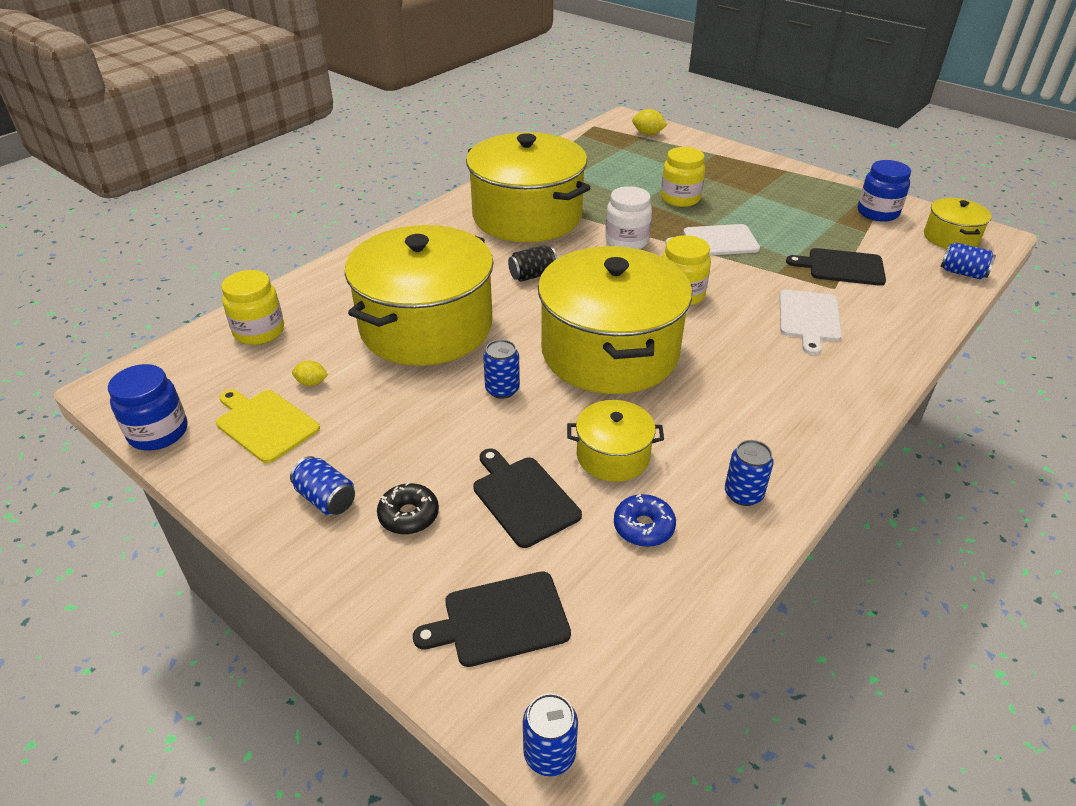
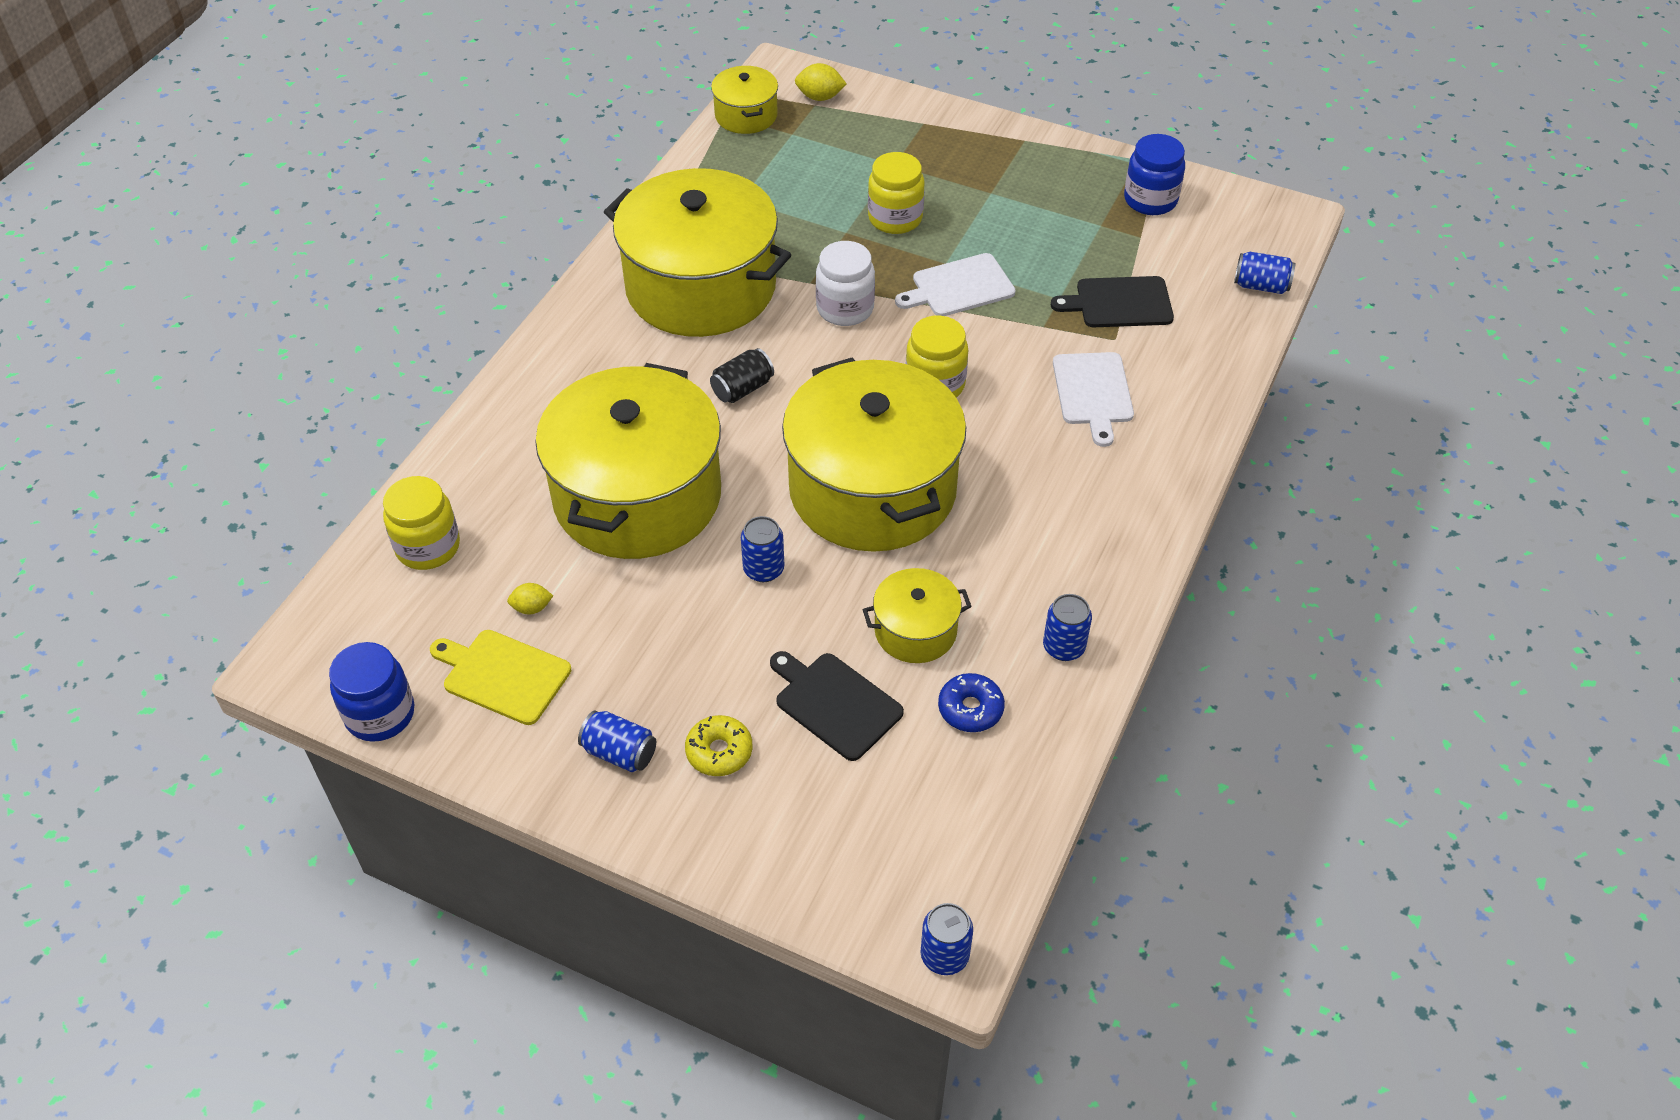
camera: 15 degrees left, 10 degrees up
(409, 515) = (719, 751): black donut -> yellow donut
(500, 619) = (857, 842): black cutting board -> none
(950, 238) = (1243, 229): yellow pot -> yellow pot (746, 115)

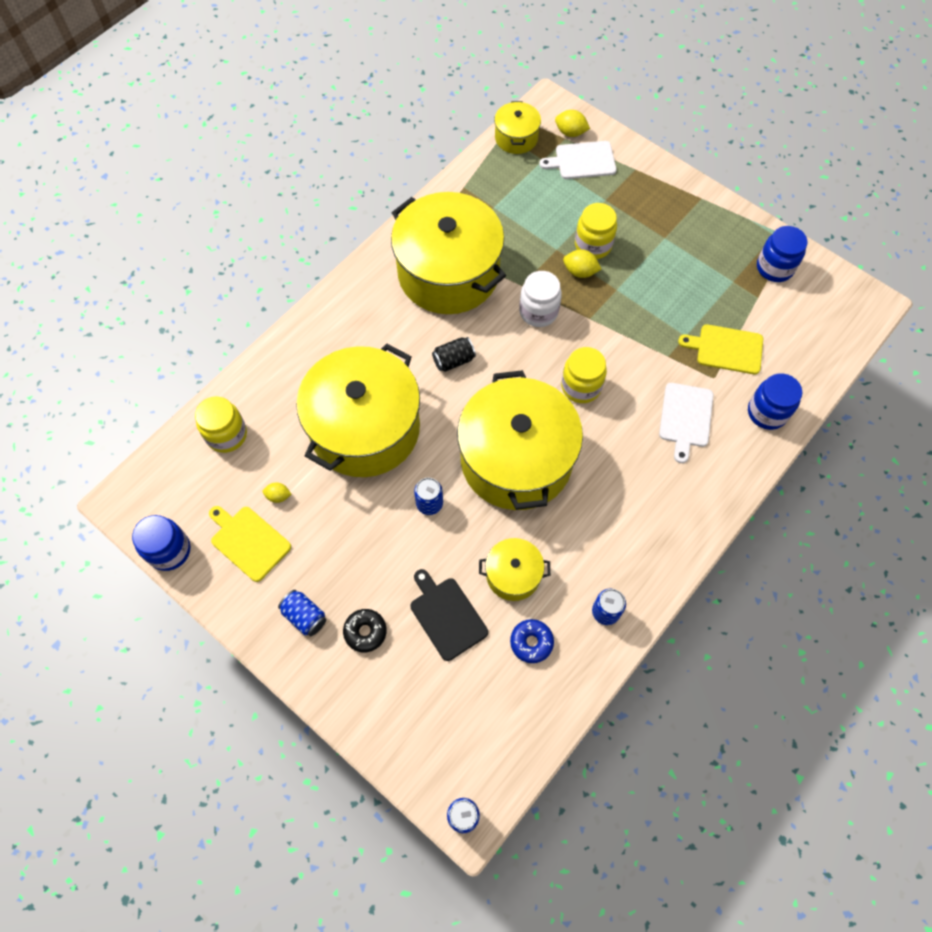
camera: 15 degrees right, 15 degrees up
(719, 751) = (365, 632): yellow donut -> black donut
(887, 252) = (580, 272): none -> yellow lemon
(959, 287) = (620, 311): white cutting board -> white cutting board (582, 161)
(1119, 303) = (726, 349): black cutting board -> yellow cutting board
(1201, 364) = (767, 412): none -> blue jar
(1261, 286) = (830, 357): blue can -> none

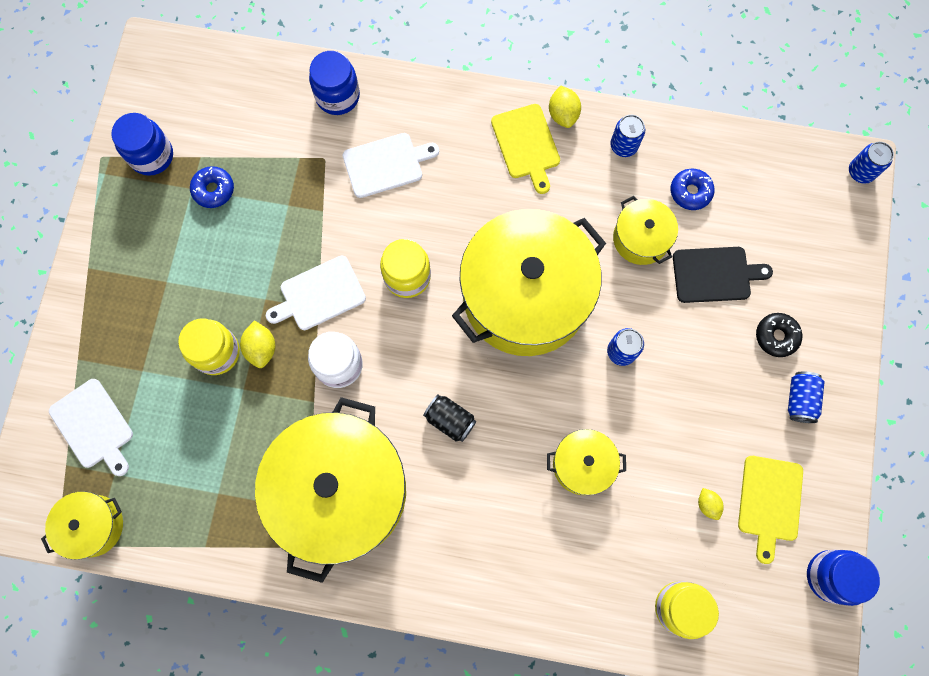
camera: 120 degrees left, 10 degrees up
(364, 428) = (582, 465): yellow pot -> yellow pot, size x0.46
(447, 615) = (715, 275): black cutting board -> black cutting board turned 120 degrees counterclockwise
(570, 132) = (53, 463): yellow lemon -> yellow lemon (563, 114)
(600, 324) = (319, 294): none -> white cutting board
(724, 294) = (213, 190): none -> blue donut
(726, 349) = (283, 161): yellow cutting board -> yellow cutting board (526, 145)

